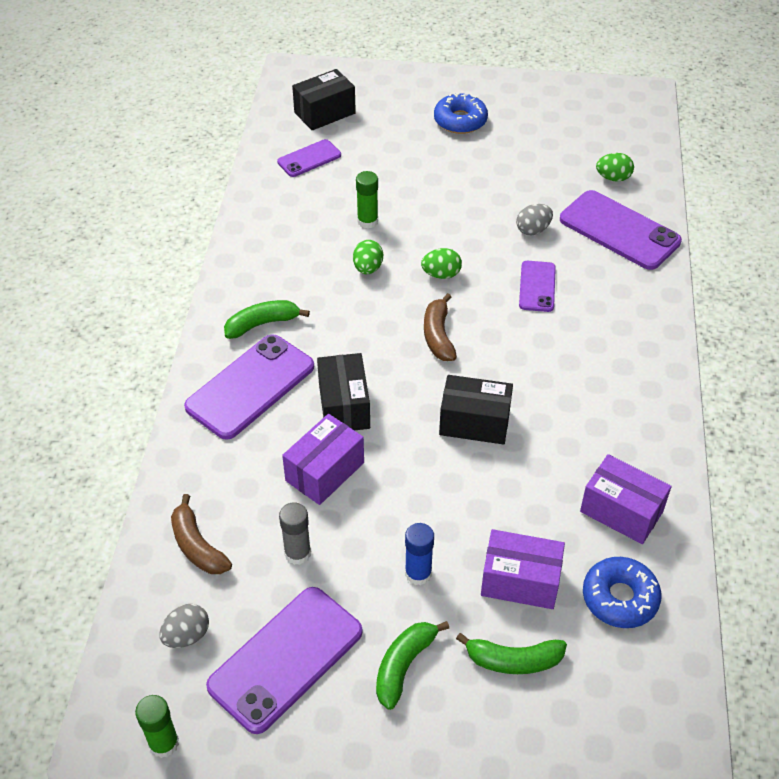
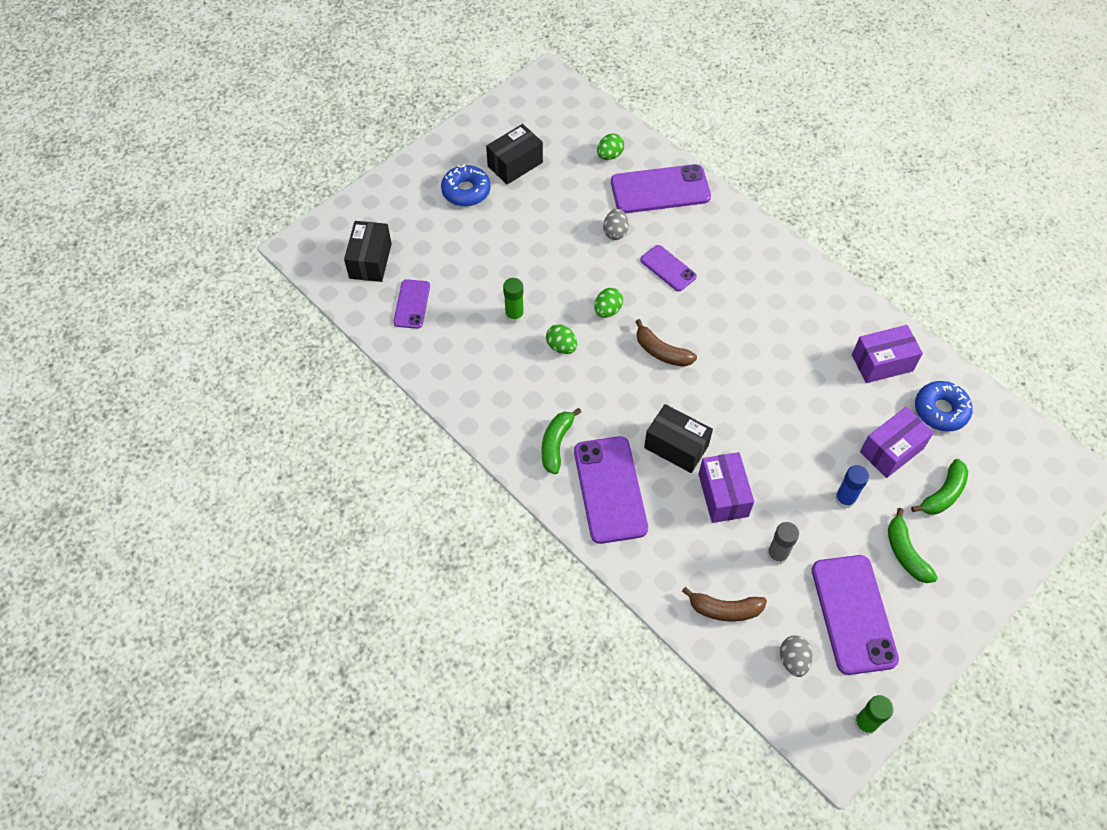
camera: 50 degrees left, 10 degrees up
(474, 422) = (752, 385): black box -> black box (515, 164)

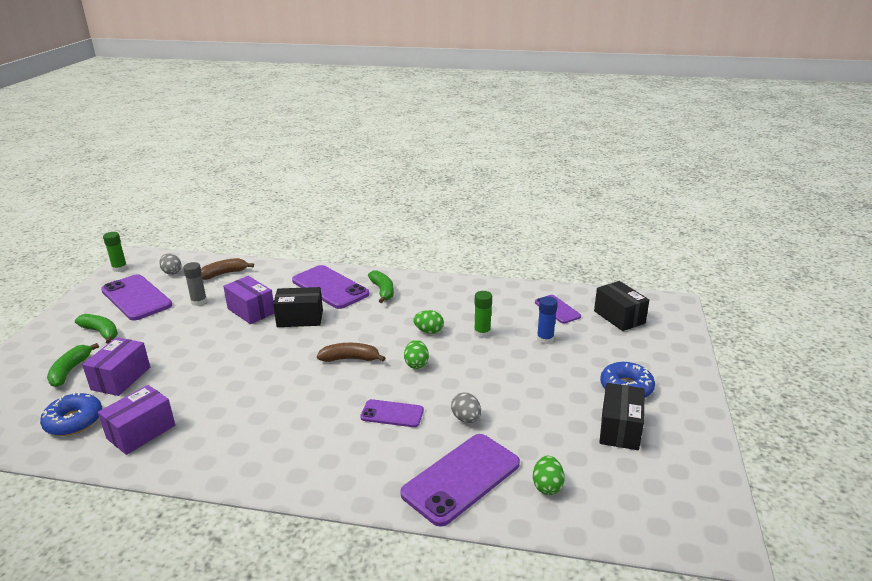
camera: 145 degrees right, 30 degrees down
(845, 499) = (156, 340): blue glue stick -> blue glue stick (545, 339)

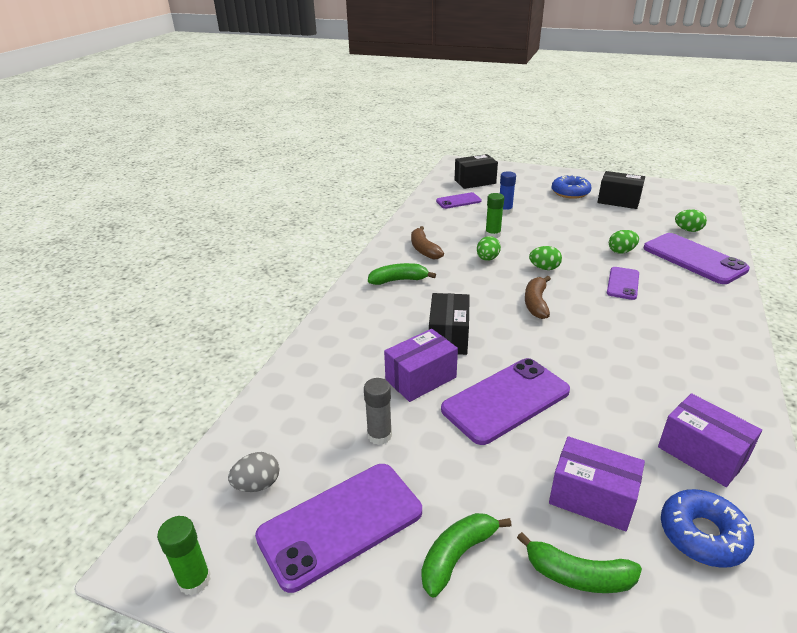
camera: 80 degrees left, 5 degrees up
(224, 274) = (295, 415): brown banana -> brown banana (424, 249)
(330, 287) = (377, 315): purple phone -> purple phone (506, 400)
(466, 419) = (621, 251): grey egg -> green egg

